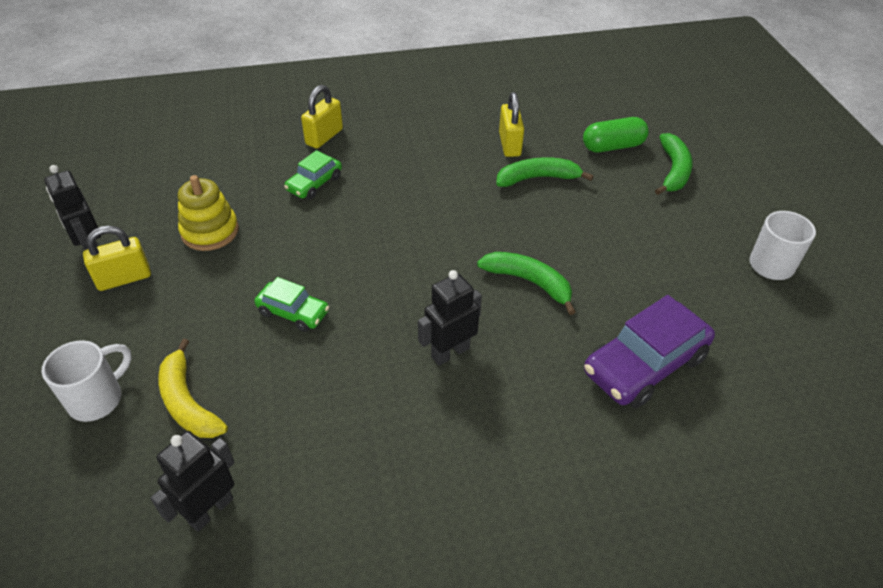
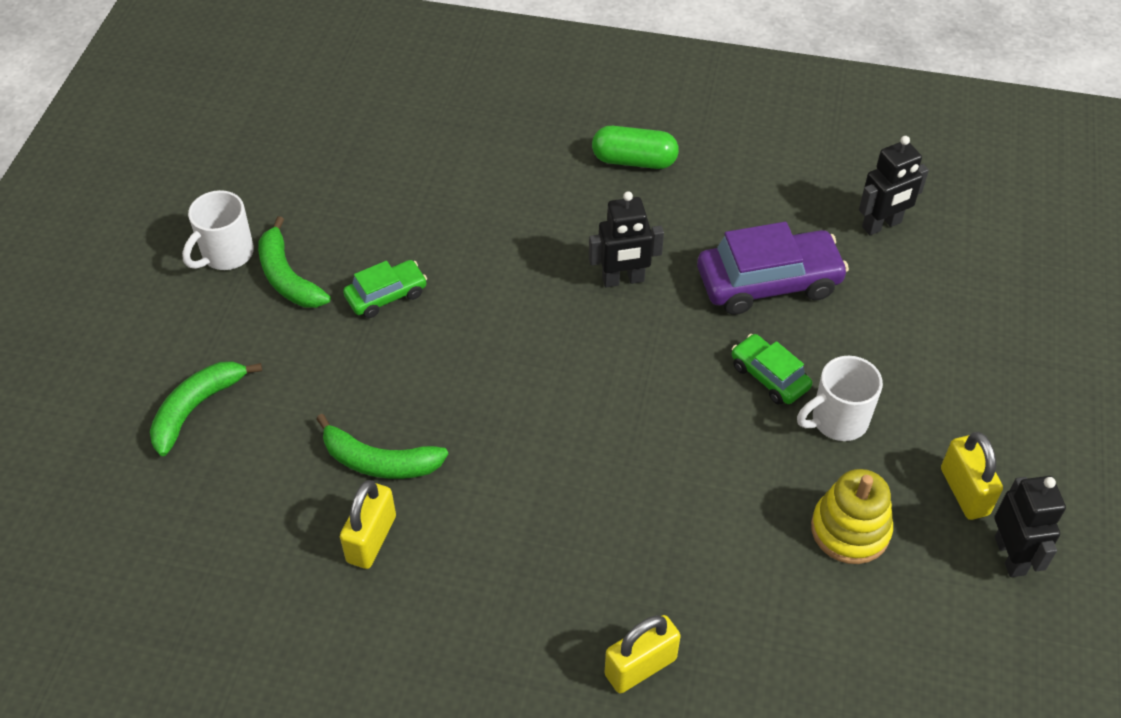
camera: 155 degrees left, 5 degrees up
(98, 399) = (985, 350): white mug -> white mug (837, 421)
(124, 278) = (964, 491): yellow padlock -> yellow padlock turned 75 degrees clockwise
(188, 402) = (895, 317): yellow banana -> none
(314, 183) = (687, 566): green car -> green car (386, 295)
(529, 282) = (496, 323): green banana -> green banana (287, 277)
(613, 146) = (233, 479): green capsule -> green capsule (634, 160)
(644, 364) = (449, 209): purple car -> purple car (768, 282)

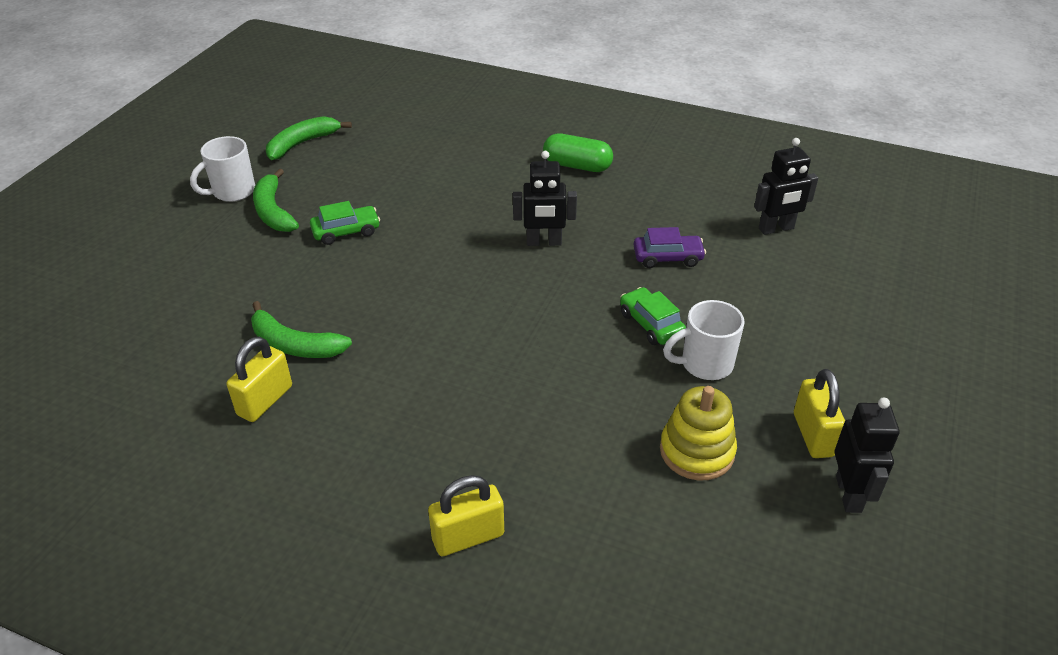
camera: 10 degrees right, 10 degrees down
(196, 408) = (163, 289): green banana -> green banana (302, 144)
(768, 282) = (667, 257): purple car -> purple car, size x0.56

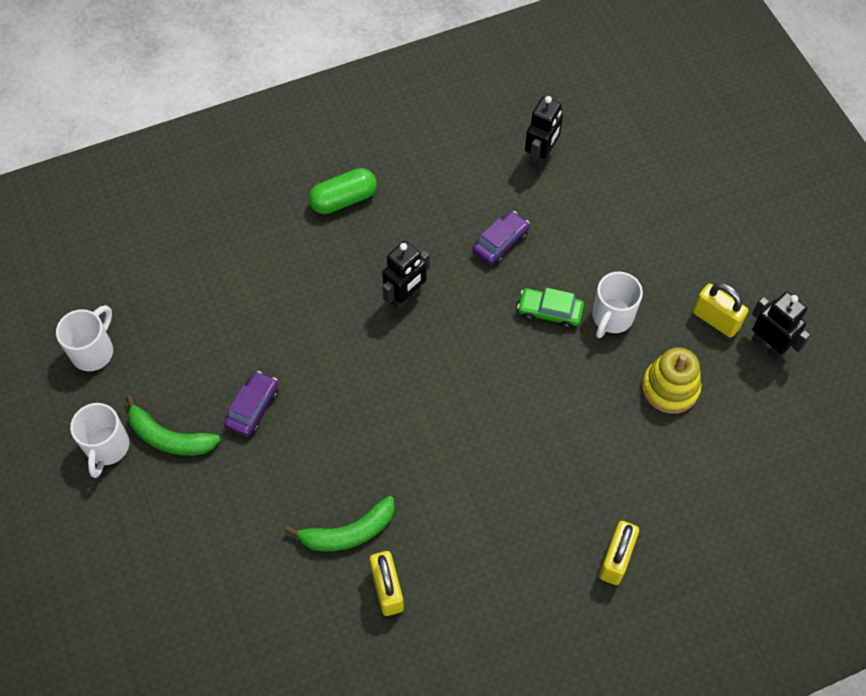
camera: 45 degrees left, 20 degrees up
(302, 144) = (94, 351): green banana -> white mug
(346, 231) = (253, 408): green car -> purple car

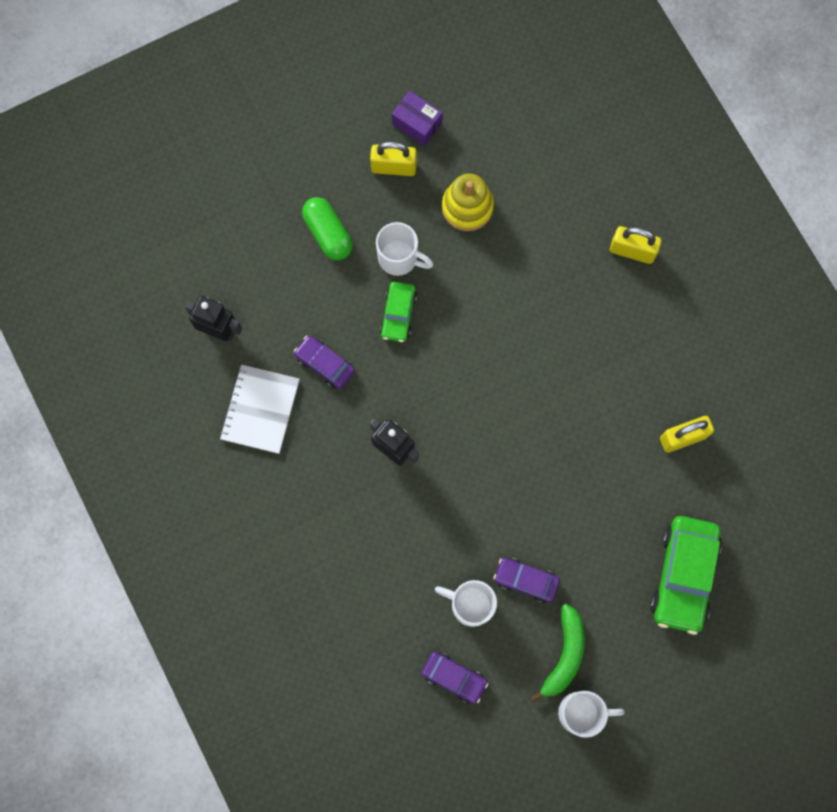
camera: 95 degrees left, 15 degrees up
(94, 351) = (481, 749): white mug -> white mug (470, 604)
(168, 333) = (454, 677): none -> purple car
(230, 570) = (683, 575): none -> green car
(343, 199) = (284, 523): green capsule -> green capsule (328, 233)
(348, 532) = (636, 476): green banana -> none
(458, 186) = (260, 410): none -> white notebook
(715, 320) = (394, 167): yellow padlock -> yellow padlock turned 60 degrees clockwise
(768, 346) = (417, 123): black robot -> purple box

